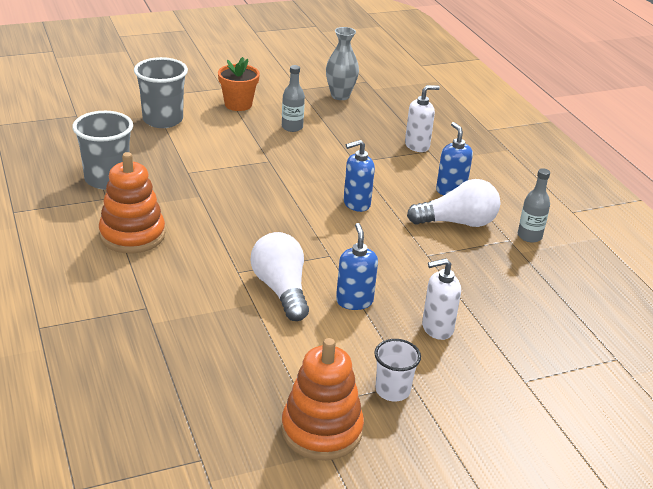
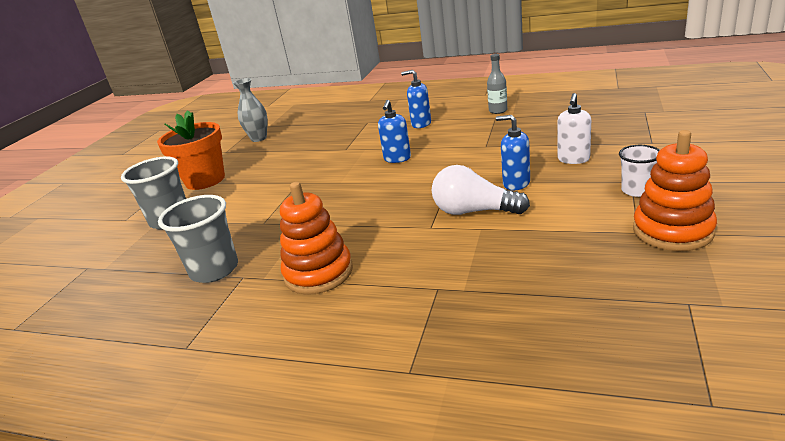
camera: 45 degrees left, 5 degrees down
(238, 104) = (205, 180): orange flower pot -> orange flower pot, size x1.52
(292, 127) = (269, 164): grey bottle -> none
(417, 145) = (356, 124): white soap dispenser -> none
(457, 222) = (459, 129): white light bulb -> none

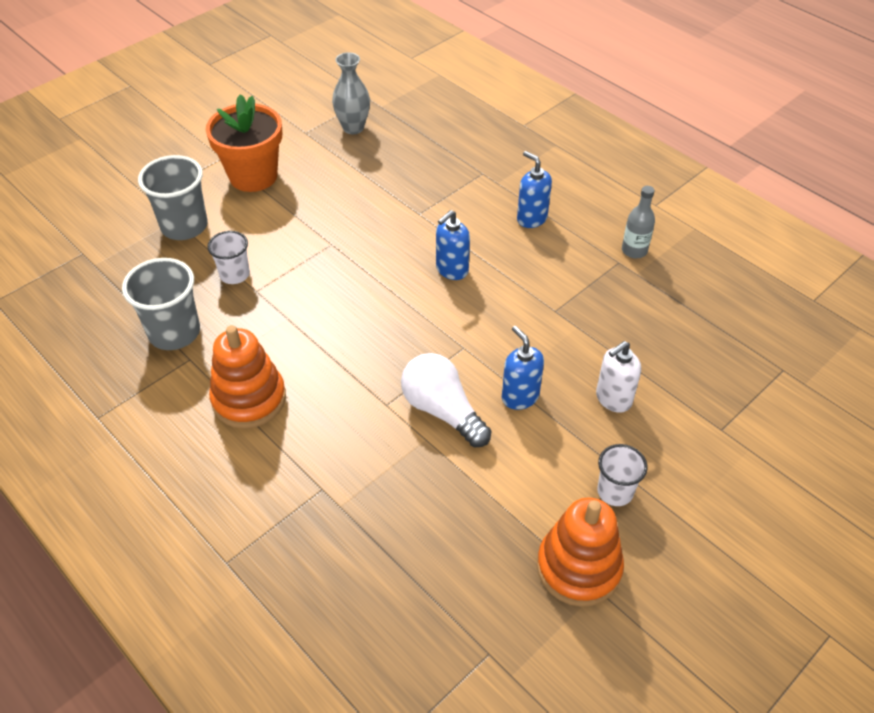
camera: 25 degrees right, 20 degrees up
(237, 223) = (234, 275): none -> white cup

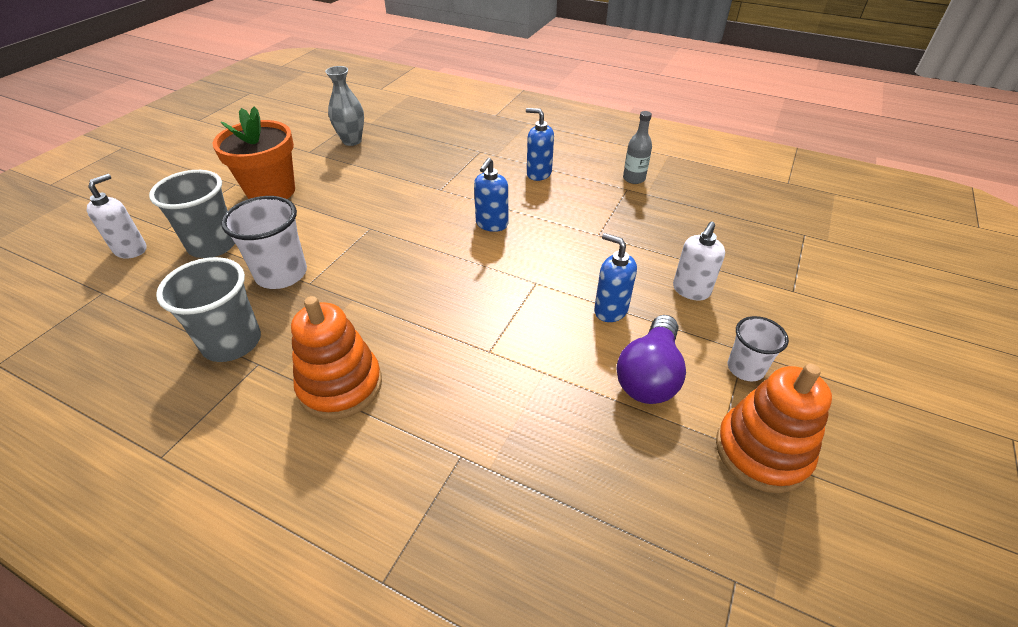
camera: 20 degrees left, 5 degrees down
(114, 213) = (131, 250): none -> white soap dispenser
(234, 275) = (281, 274): white cup -> white cup, size x1.63
(442, 410) = (546, 341): white light bulb -> none
(519, 470) = (649, 375): none -> purple light bulb

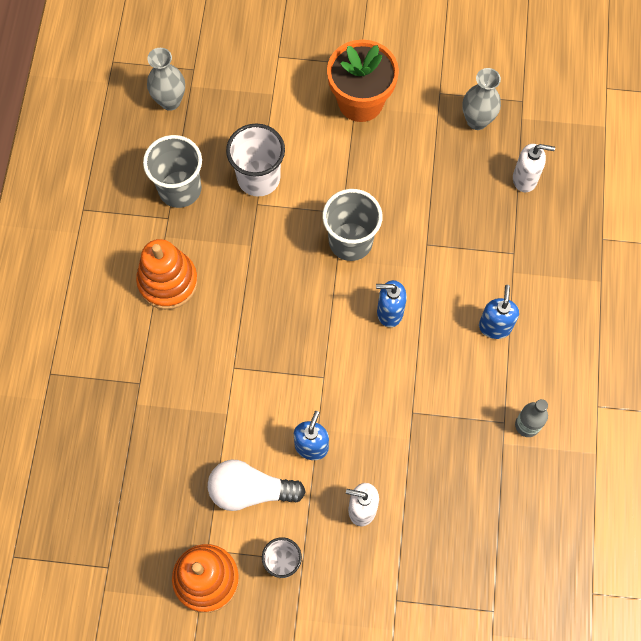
camera: 70 degrees right, 25 degrees up
(115, 322) = (170, 101): none -> grey vase
(131, 250) = (244, 51): white soap dispenser -> white soap dispenser (525, 179)
(213, 245) = (272, 105): grey cup -> grey cup (350, 241)
(649, 375) = (250, 490): purple light bulb -> white light bulb

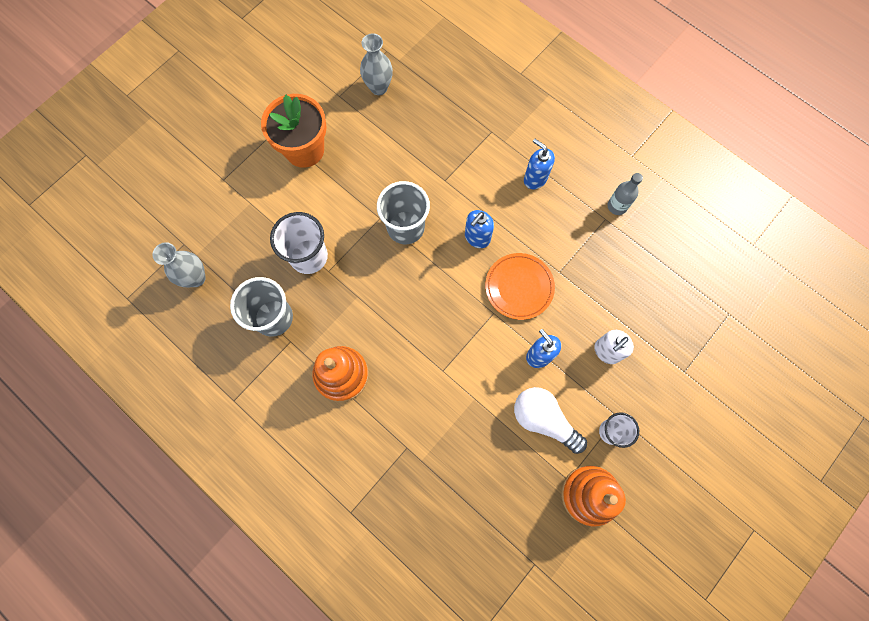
camera: 55 degrees left, 5 degrees up
(250, 490) = (543, 420): white light bulb -> white light bulb turned 90 degrees clockwise
(367, 384) = (519, 287): none -> orange plate
(525, 179) = (444, 88): white soap dispenser -> none

